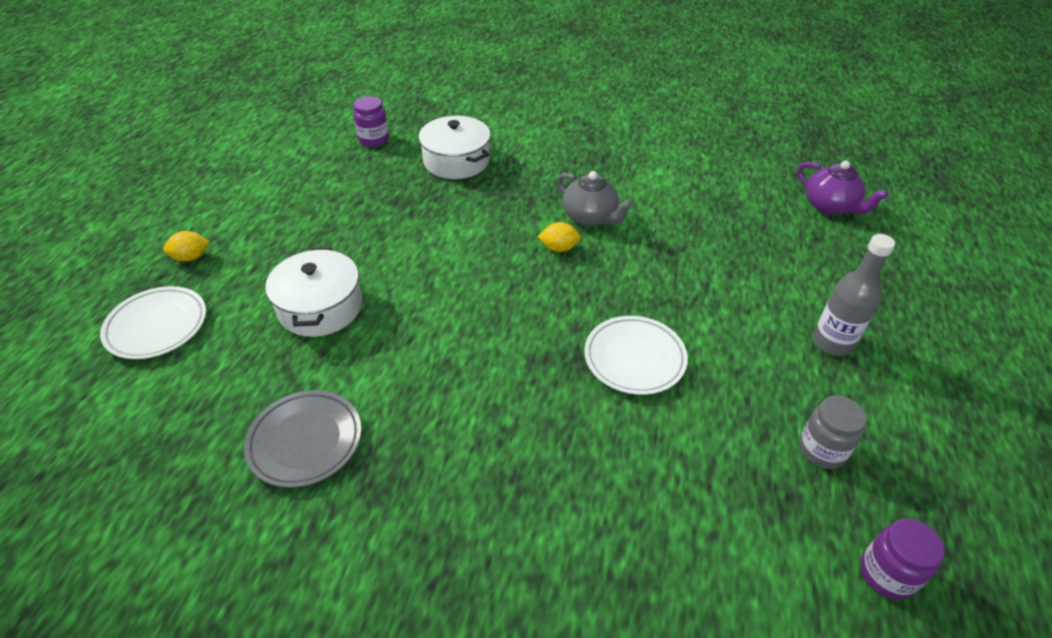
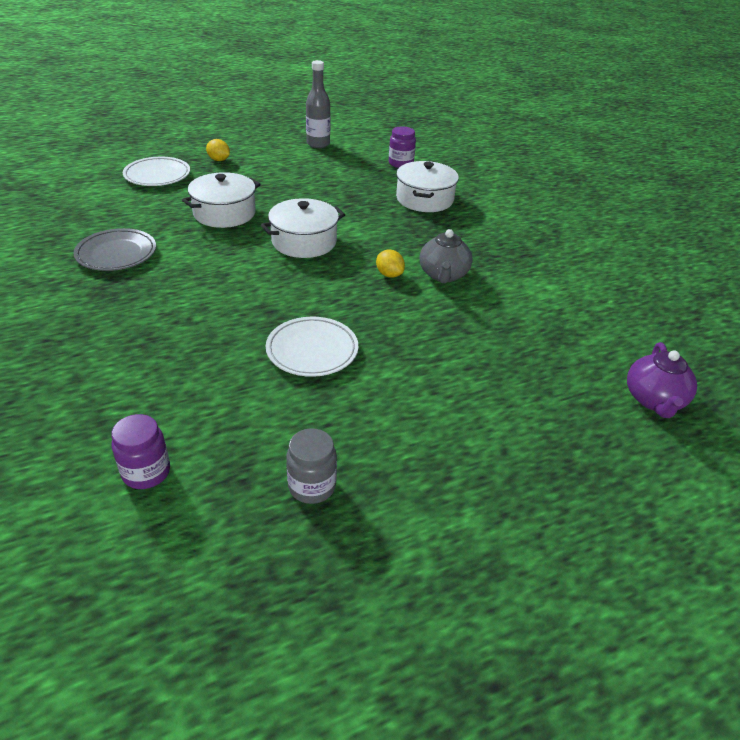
camera: 50 degrees right, 5 degrees down
(445, 275) = (304, 241): none -> white pot
(832, 343) = (453, 456): grey bottle -> grey bottle (318, 144)
(886, 574) = (205, 567): purple jar -> purple jar (146, 472)

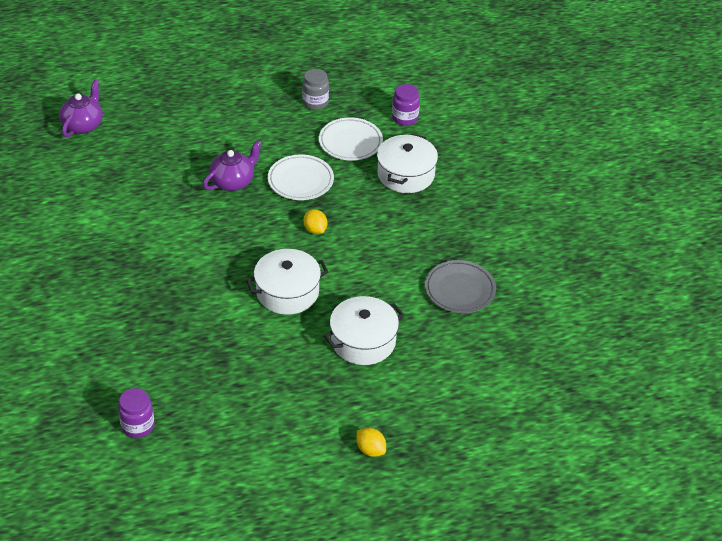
camera: 170 degrees left, 5 degrees up
(157, 175) = (442, 418): white plate -> white plate (350, 142)
(318, 144) = (235, 484): grey bottle -> none
(389, 274) = (220, 245): yellow lemon -> yellow lemon (315, 230)
(402, 341) = (233, 182): none -> purple teapot
(424, 199) = (140, 349): white pot -> white pot (406, 174)
(443, 275) = (172, 240): grey teapot -> none

